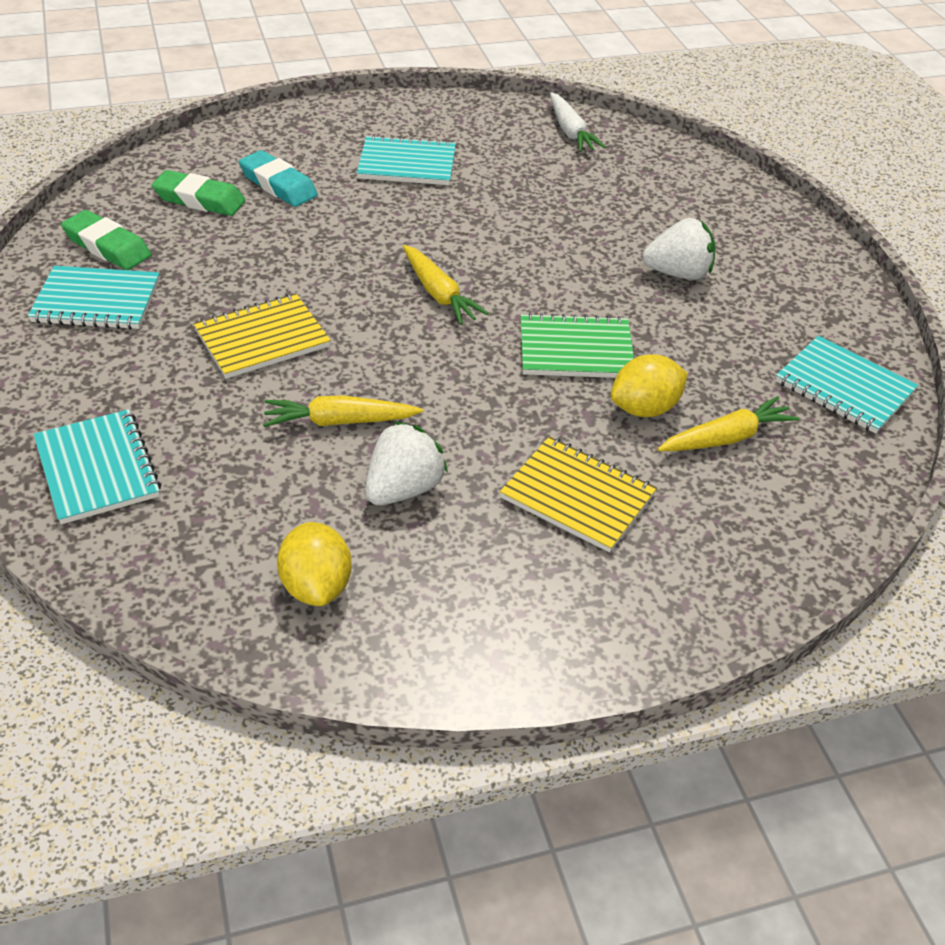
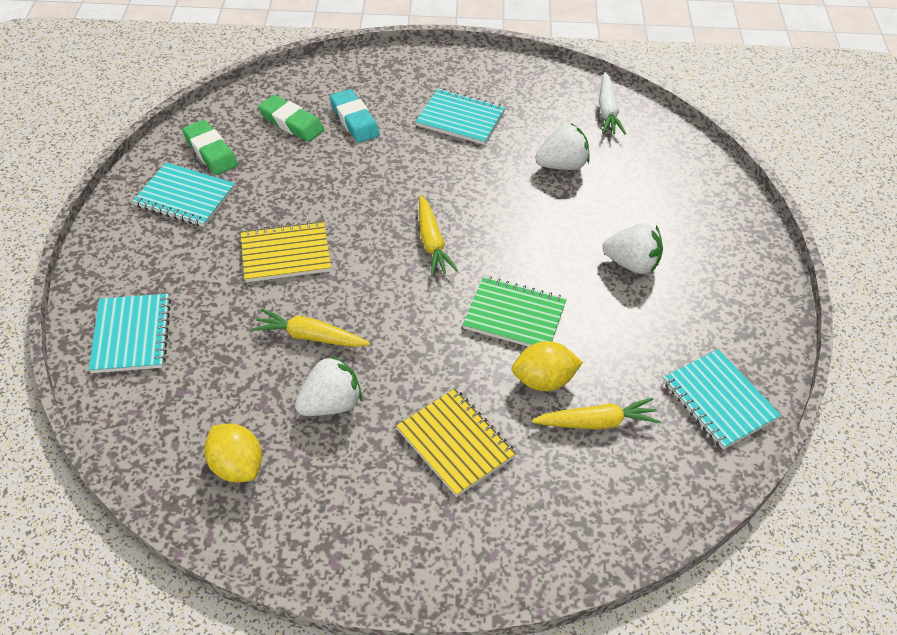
camera: 20 degrees right, 5 degrees up
(316, 586) = (237, 466): yellow lemon -> yellow lemon turned 45 degrees counterclockwise
(548, 191) = (562, 165): none -> white strawberry

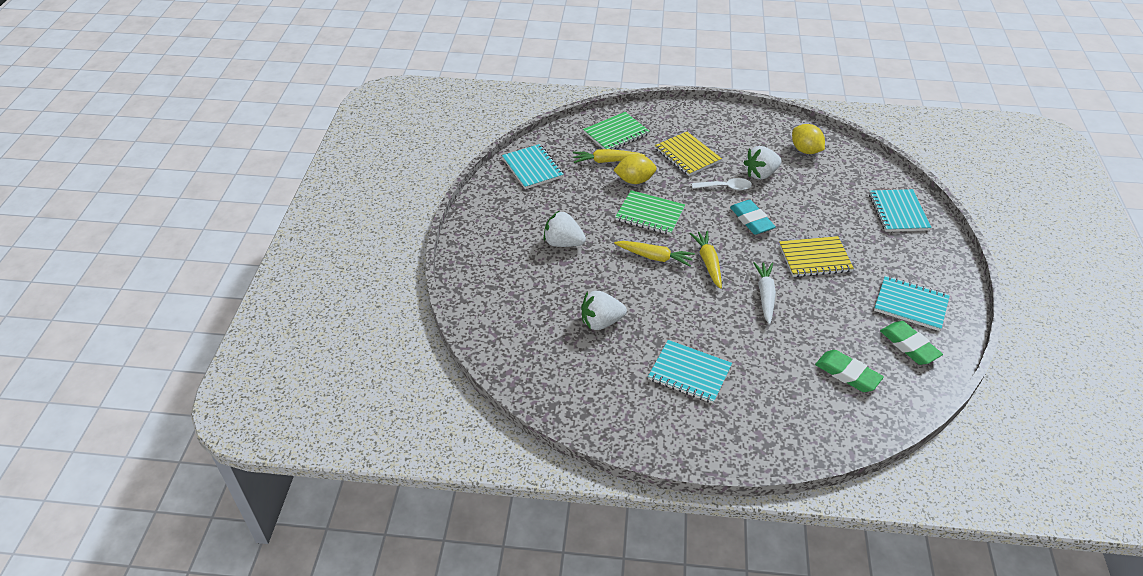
camera: 175 degrees left, 5 degrees down
(310, 336) = (782, 207): yellow carrot -> yellow carrot (654, 257)
(354, 120) = (789, 375): turquoise eraser -> turquoise eraser (751, 220)
(394, 372) = (725, 187): none -> white spoon
(590, 495) = (616, 133): none -> green notebook
(607, 111) = (548, 377): white carrot -> white carrot (765, 295)

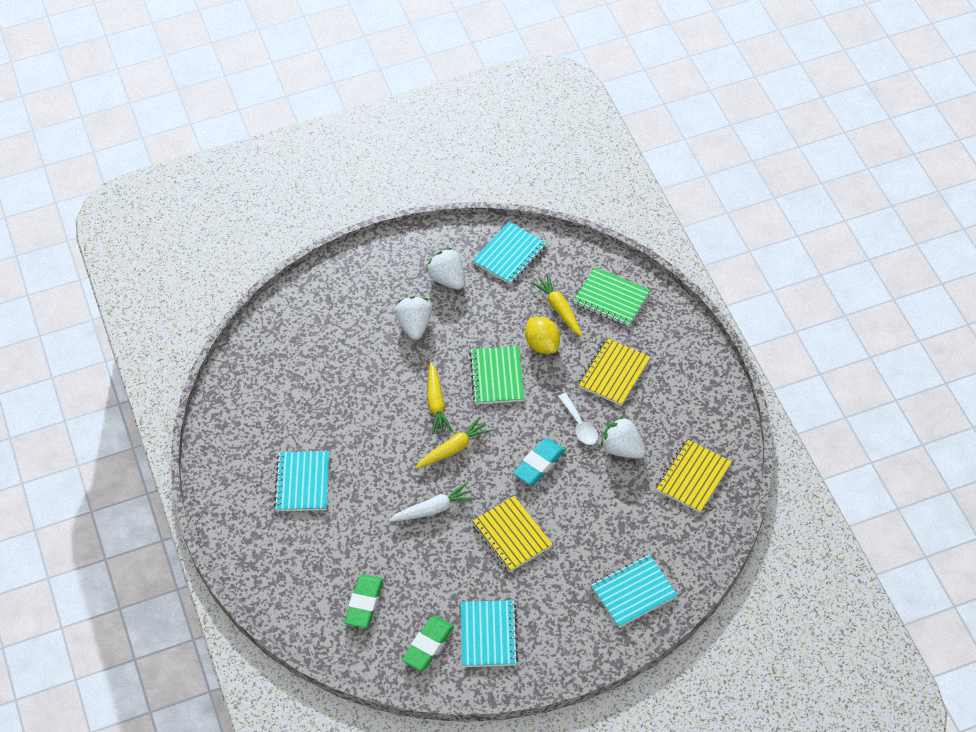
camera: 65 degrees right, 10 degrees up
(601, 322) = (329, 395): white strawberry -> white strawberry (447, 279)
(805, 150) = (693, 477): yellow lemon -> yellow notebook

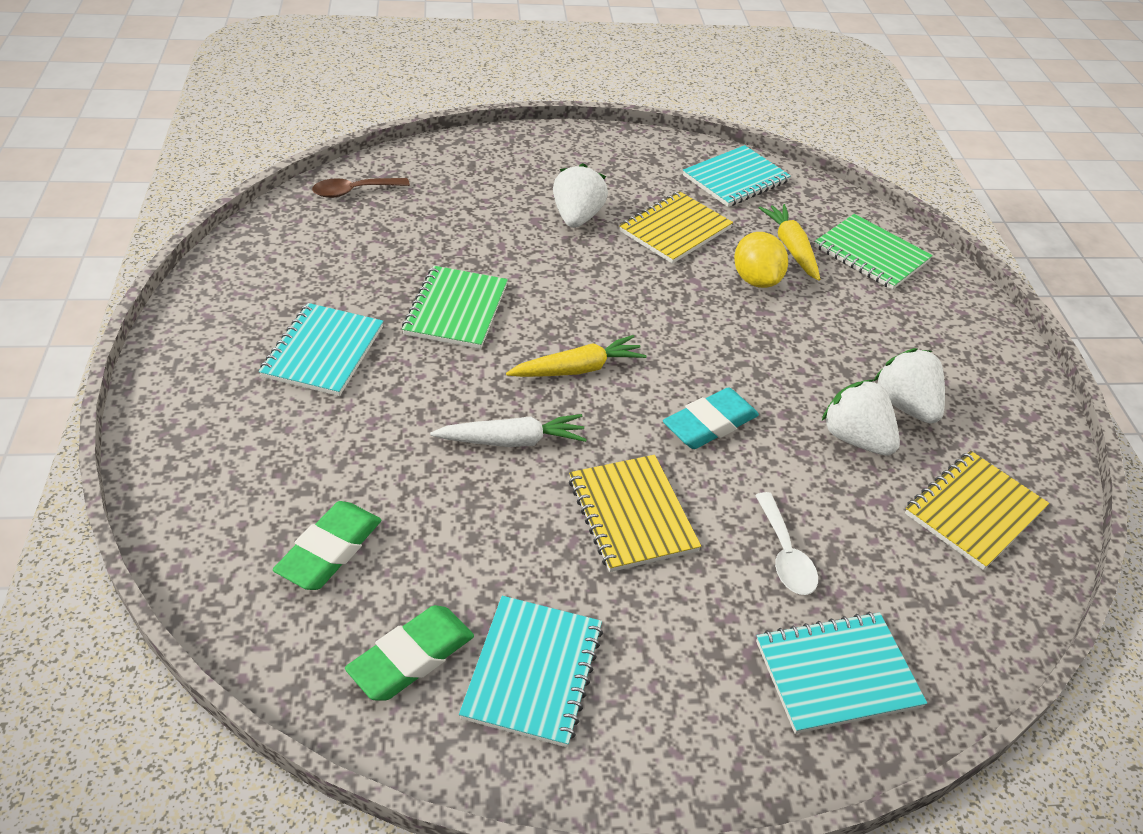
camera: 10 degrees right, 10 degrees down
(261, 348) = (354, 191): none -> brown spoon
(436, 403) = (573, 308): yellow carrot -> none
(447, 279) = (642, 183): white strawberry -> white strawberry (905, 405)
(497, 376) = (676, 299): green notebook -> green notebook (456, 310)
(579, 425) = (790, 389): white spoon -> white spoon (785, 554)
(614, 373) = (859, 339): yellow notebook -> yellow notebook (675, 230)

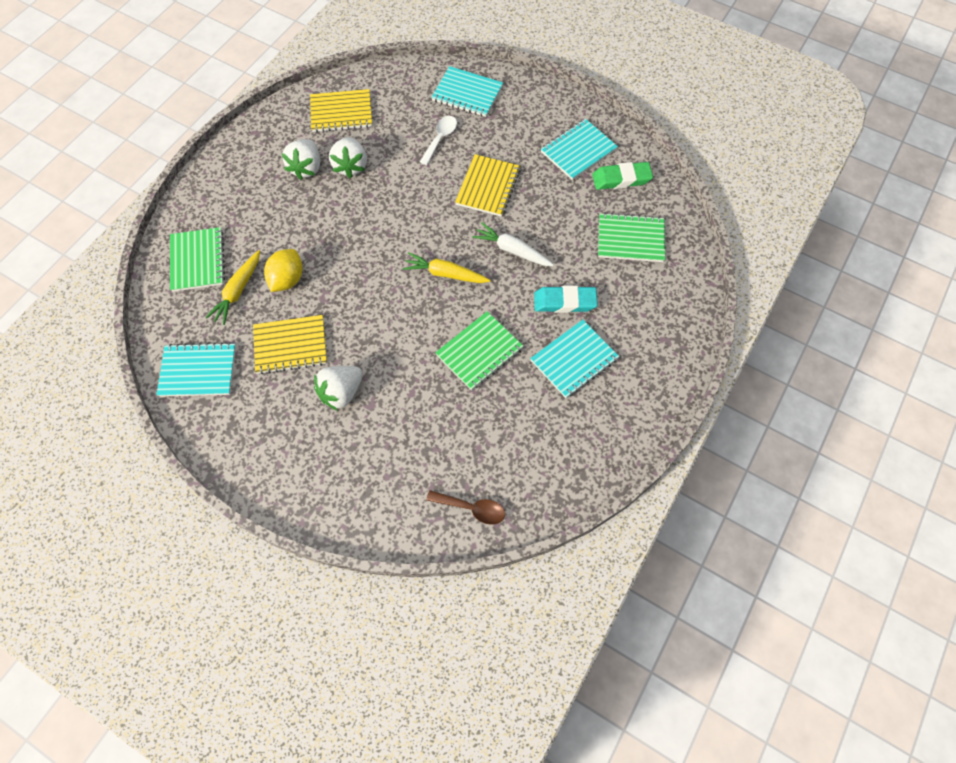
camera: 140 degrees left, 20 degrees up
(330, 550) = (630, 239): green eraser -> green notebook
(710, 424) = (410, 208): turquoise eraser -> turquoise eraser (564, 302)

